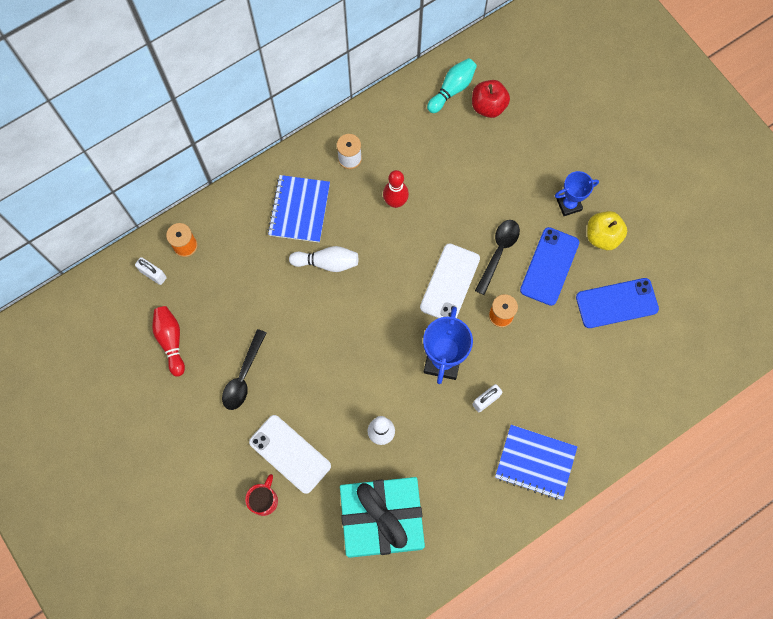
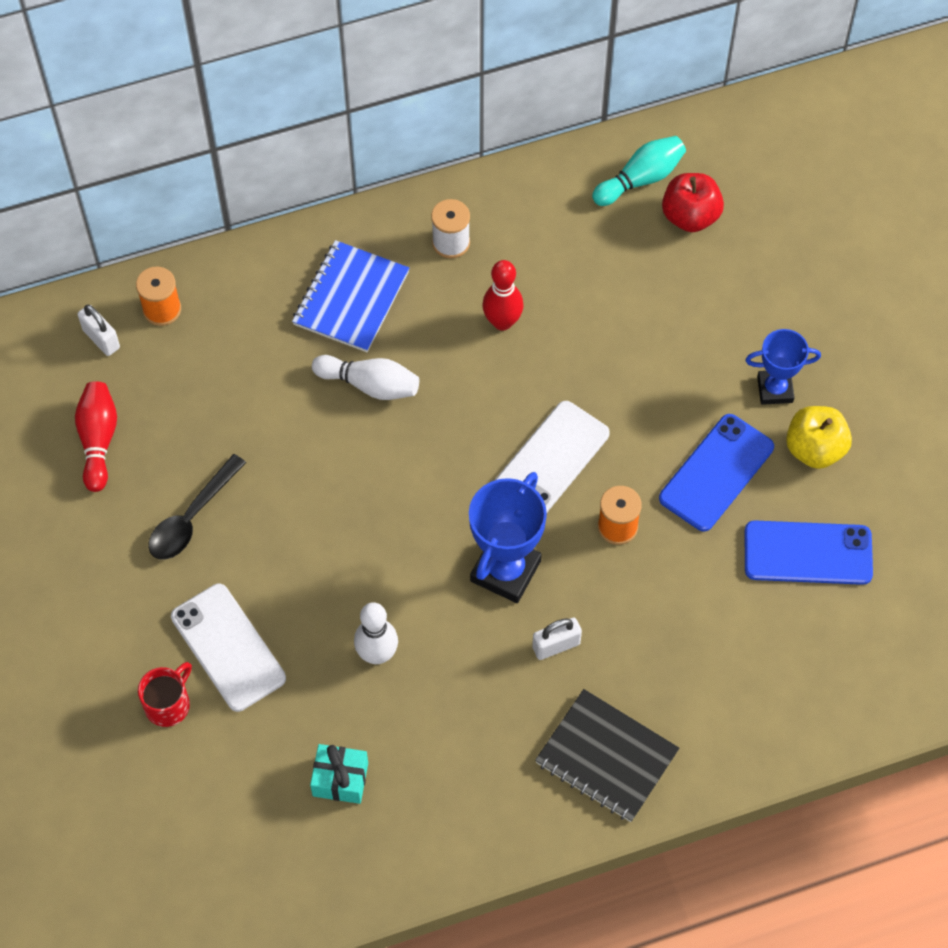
camera: 15 degrees right, 10 degrees down
(382, 519) = (340, 779): turquoise gift -> turquoise gift, size x0.41
(498, 252) = (642, 433): black spoon -> none
(535, 462) = (606, 757): blue notebook -> black notebook

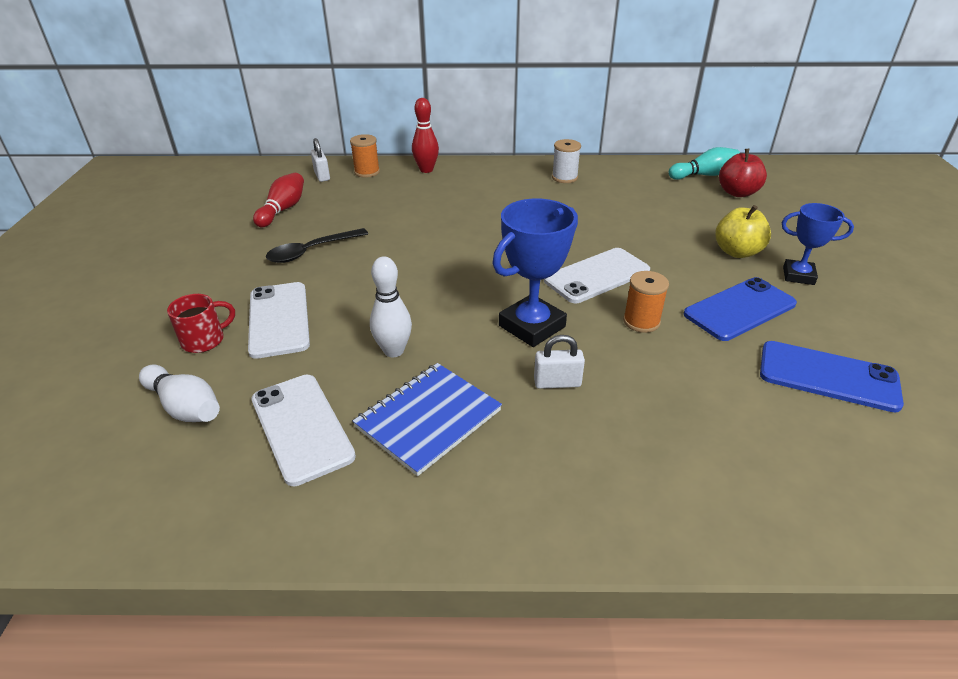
camera: 20 degrees right, 25 degrees down
(340, 779) = (301, 427): turquoise gift -> white phone
(351, 298) = (487, 186): blue notebook -> blue notebook (428, 419)
(369, 384) = (477, 219): white bowling pin -> white bowling pin (185, 407)
(502, 322) = (585, 211): red bowling pin -> red bowling pin (426, 170)
(606, 757) = (577, 483): black notebook -> none
(814, 449) = (835, 313): yellow apple -> yellow apple (737, 252)

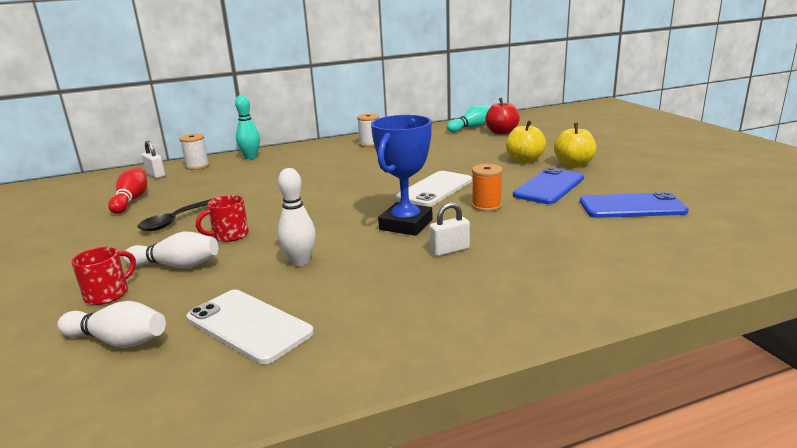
camera: 20 degrees left, 15 degrees down
(279, 319) = (176, 265): white phone -> white bowling pin
(347, 289) = (229, 235): none -> red mug
(367, 172) = (197, 166): orange spool -> white spool
(426, 170) = (251, 157): red bowling pin -> turquoise bowling pin
(428, 419) = (361, 293): blue notebook -> none
(798, 276) = (574, 164): blue trophy -> yellow apple

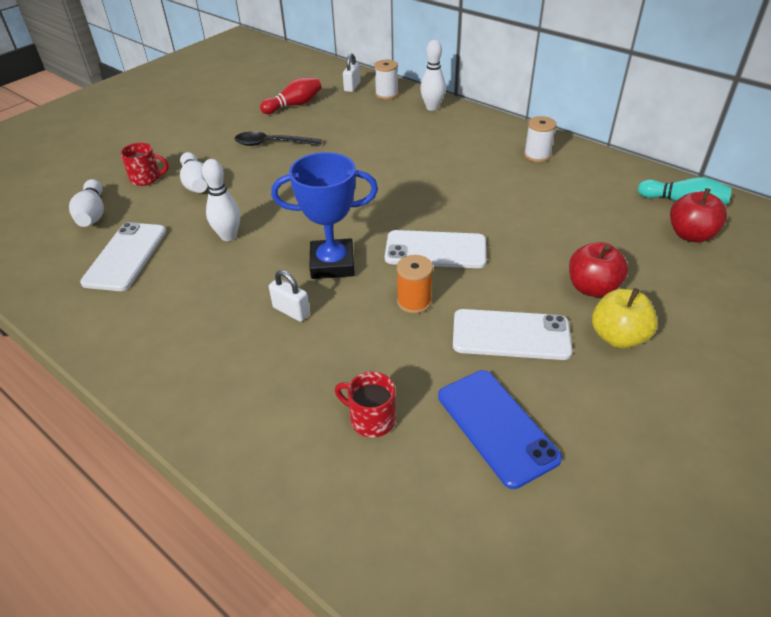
camera: 60 degrees right, 20 degrees up
(229, 235) = (257, 181): red mug -> red mug (371, 419)
(251, 157) = (432, 107): turquoise bowling pin -> white bowling pin
(524, 160) = (592, 288): yellow apple -> red apple
(549, 187) = (511, 335): blue phone -> white phone

